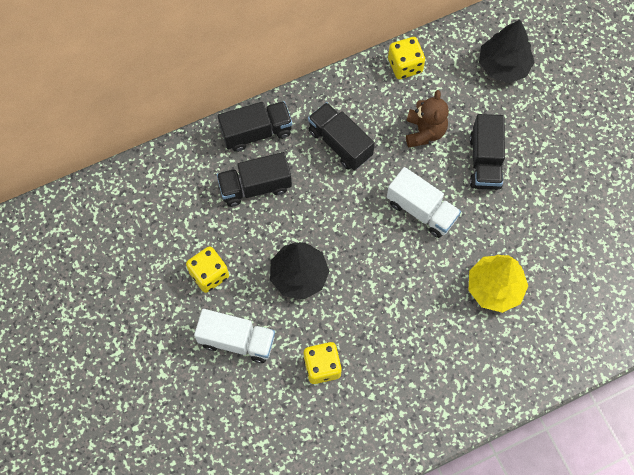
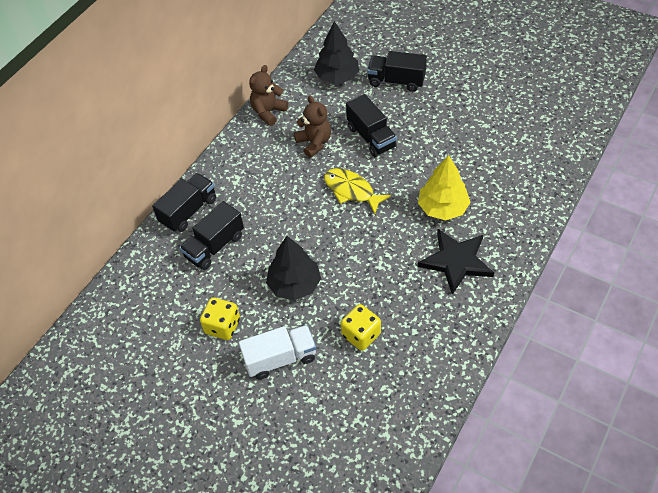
camera: 30 degrees left, 15 degrees down
(340, 143) = (258, 183): black truck -> black truck (396, 81)
(405, 66) = (268, 112): yellow dice -> brown teddy bear
(421, 210) = (351, 191): white truck -> yellow fish
(463, 353) = (456, 261): none -> black star

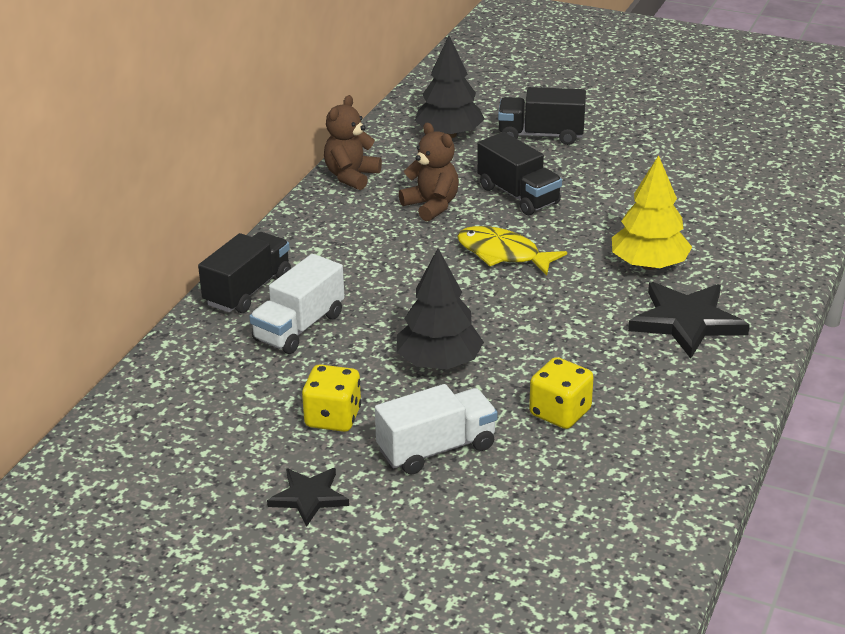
camera: 10 degrees left, 20 degrees down
(198, 391) = (309, 497): none -> black star
(215, 246) = (299, 327): black truck -> white truck

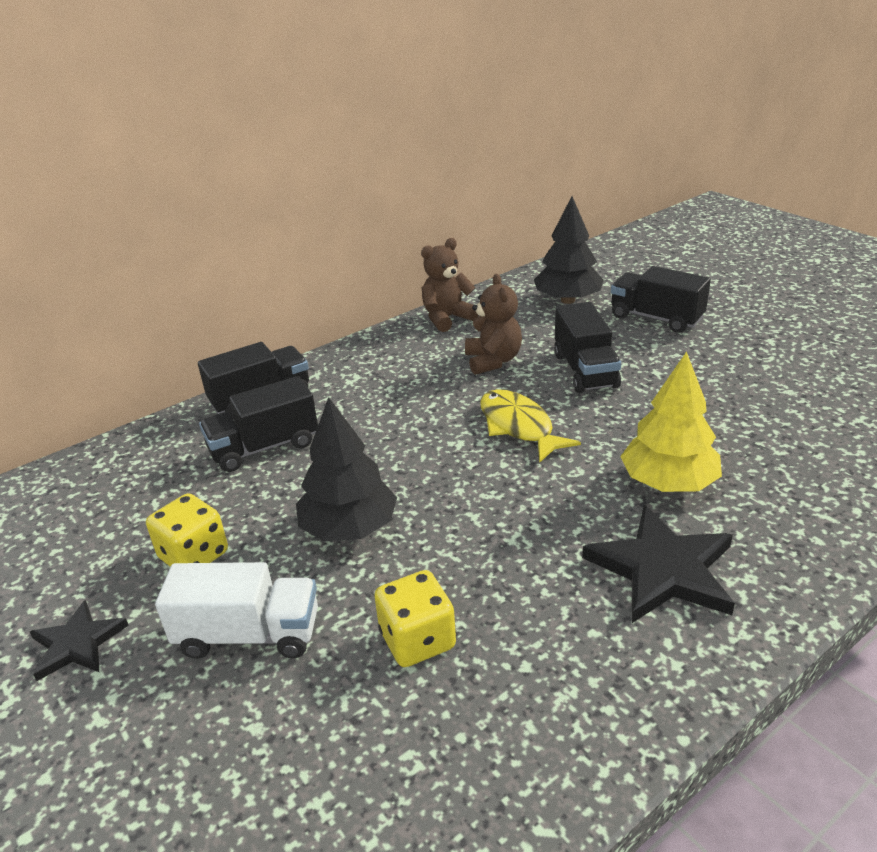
camera: 30 degrees right, 0 degrees up
(299, 327) = (264, 447): white truck -> black truck

